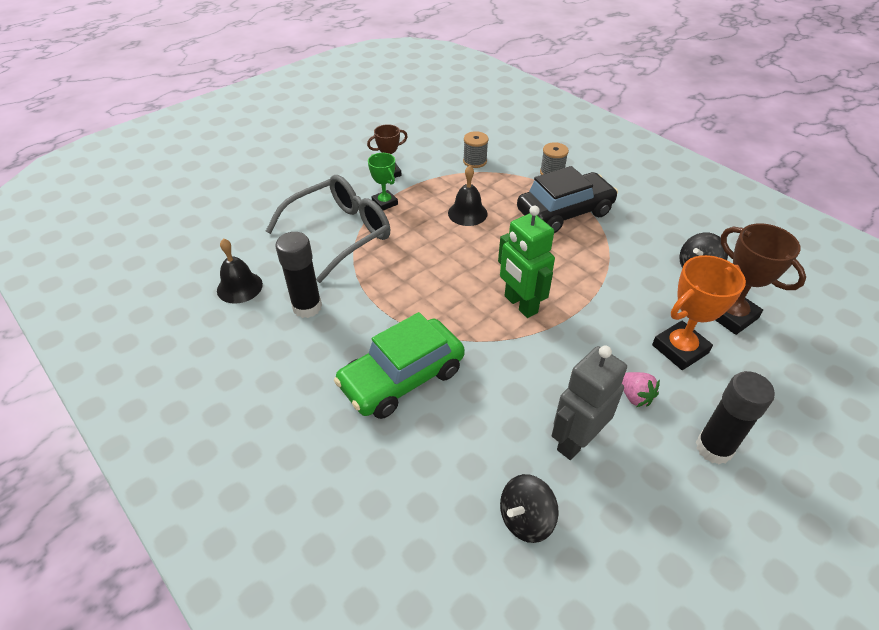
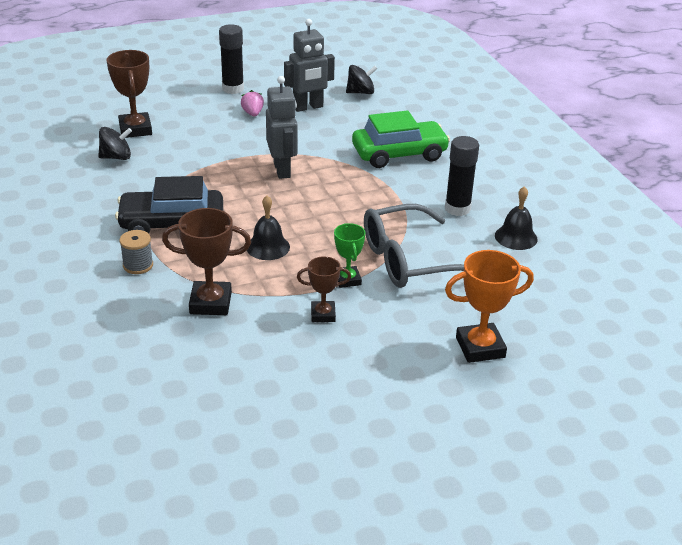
camera: 160 degrees left, 10 degrees down
(474, 161) = (210, 303): grey spool -> brown trophy
(520, 304) = (282, 170): green robot -> grey robot
(680, 349) = (196, 124): orange trophy -> orange trophy (480, 347)

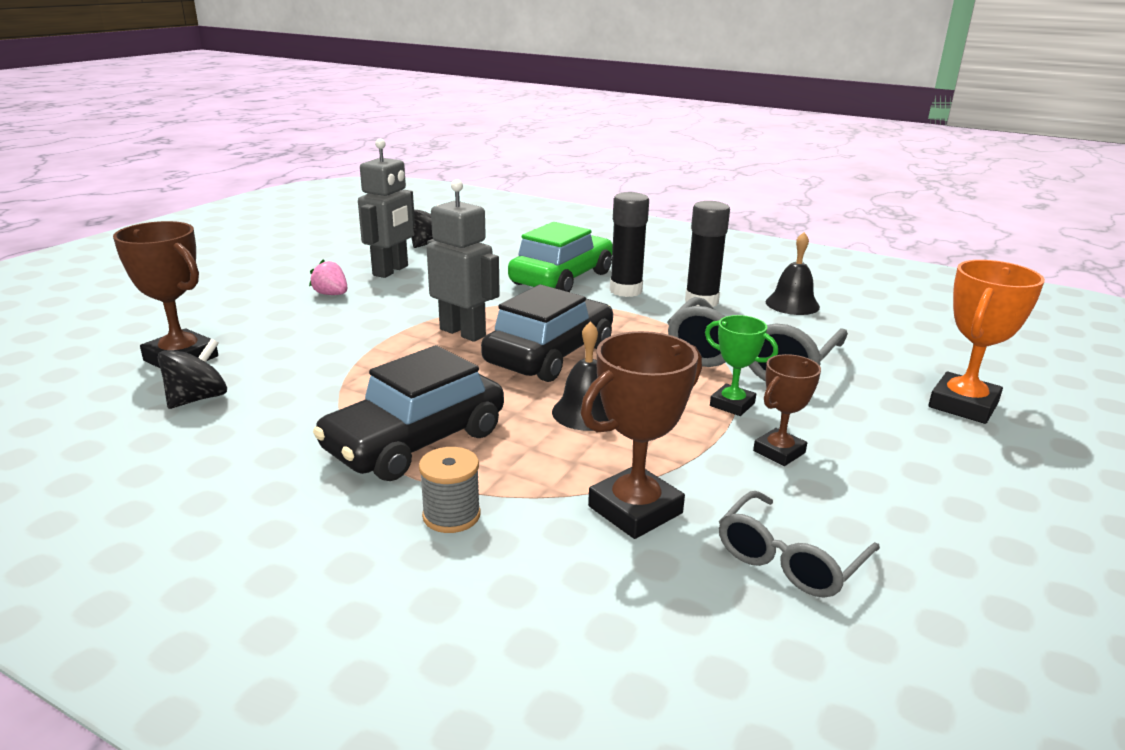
camera: 40 degrees left, 10 degrees down
(233, 89) = (265, 280): black glue stick -> black glue stick (626, 291)
(235, 357) = (789, 559): none -> grey glasses
(304, 205) = (549, 354): none -> black car

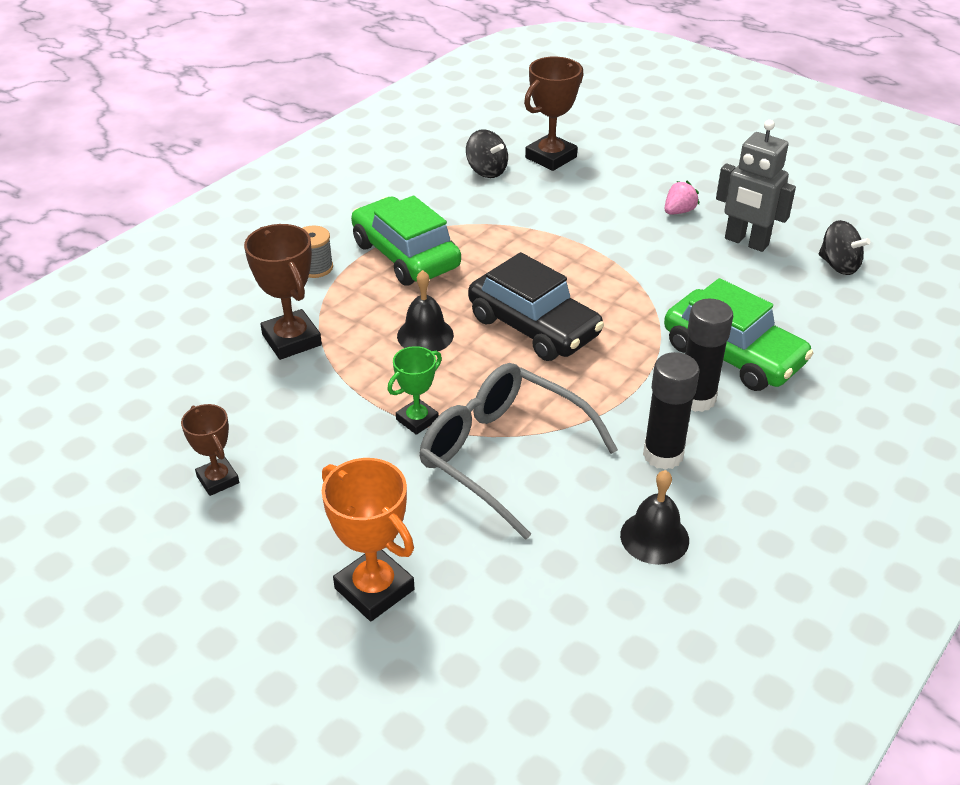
camera: 100 degrees right, 15 degrees up
(415, 441) = (405, 255): black car -> green car
(463, 332) = (586, 281): grey robot -> none
(779, 452) = (335, 427): brown trophy -> brown trophy (218, 480)
(789, 559) = (214, 396): grey glasses -> none

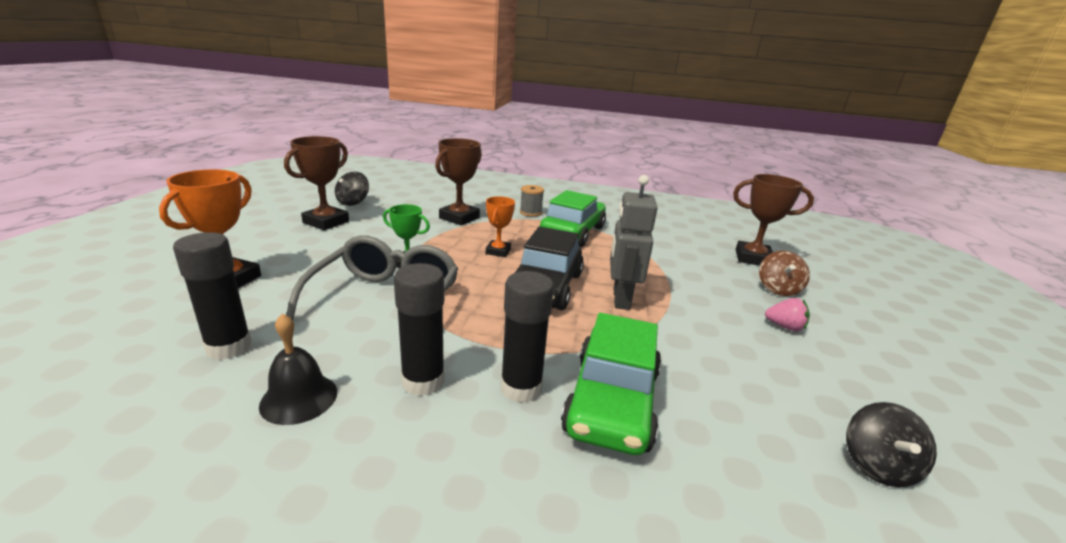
camera: 60 degrees right, 15 degrees down
(218, 480) = (326, 222): brown trophy -> brown trophy, size x1.62
(425, 335) = (498, 251): black bell -> orange trophy
(486, 171) = (698, 240): black spinning top -> black spinning top (353, 202)
(544, 586) = (229, 347): none -> black glue stick
(618, 178) = (778, 289): none -> brown spinning top
(746, 242) = (804, 377): grey robot -> grey robot (620, 299)

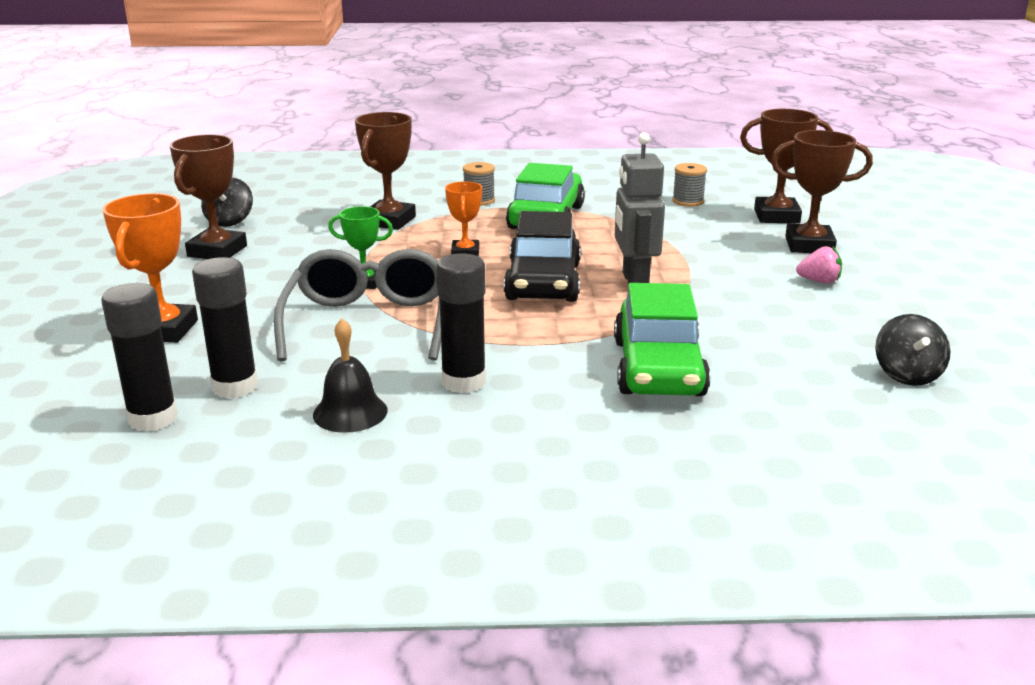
camera: 10 degrees left, 0 degrees up
(521, 388) = (565, 372): black glue stick -> black glue stick (153, 418)
(684, 235) = (688, 201): none -> grey spool
(778, 289) = (809, 245): brown spinning top -> brown trophy

